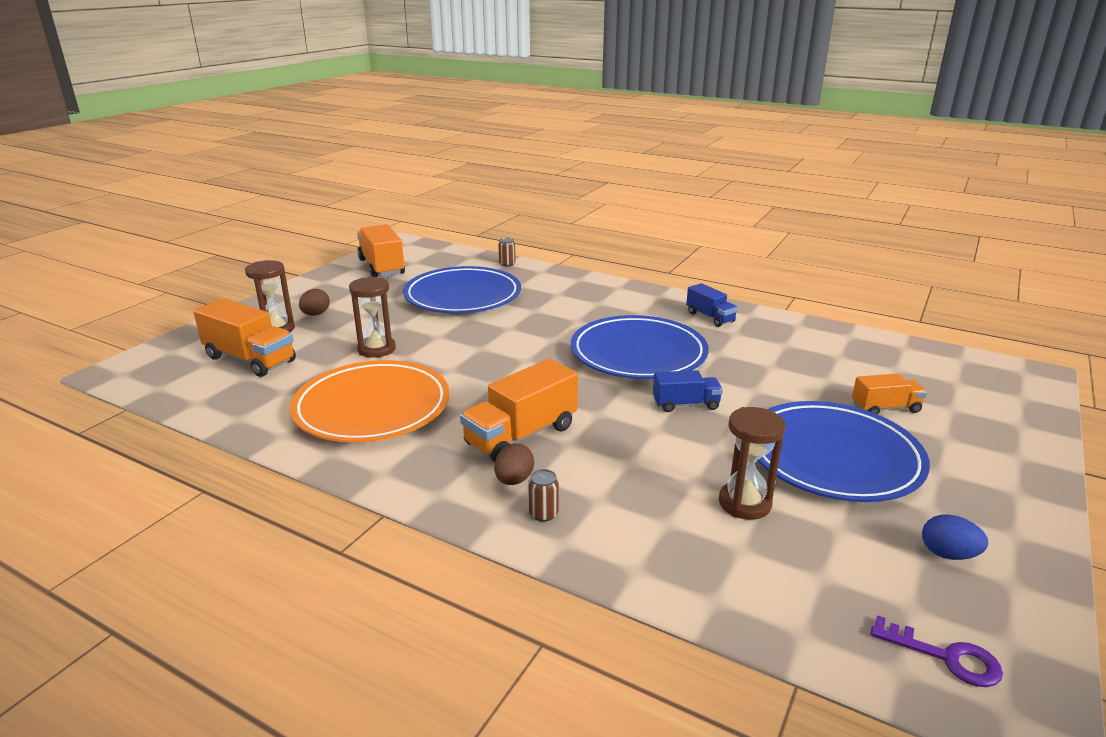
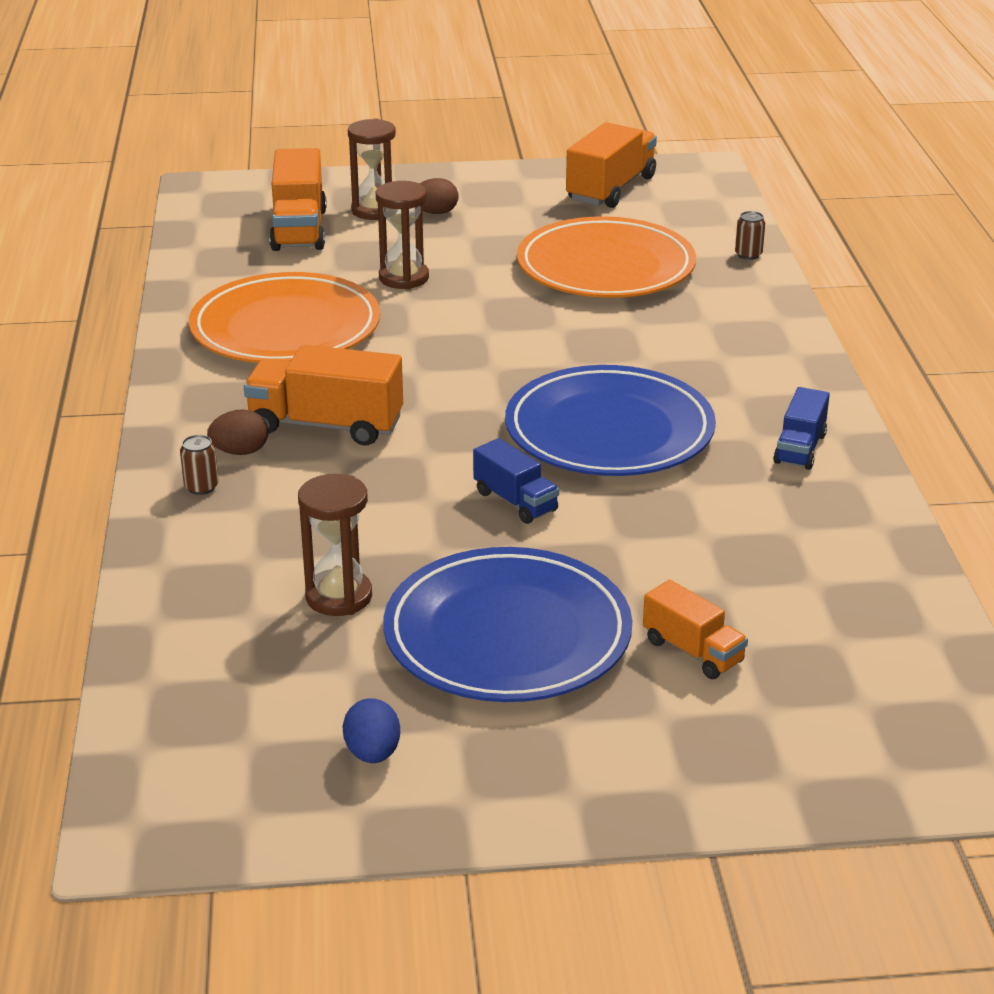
camera: 55 degrees right, 5 degrees up
(463, 296) = (605, 267): blue plate -> orange plate
(945, 656) = (186, 774): purple key -> none

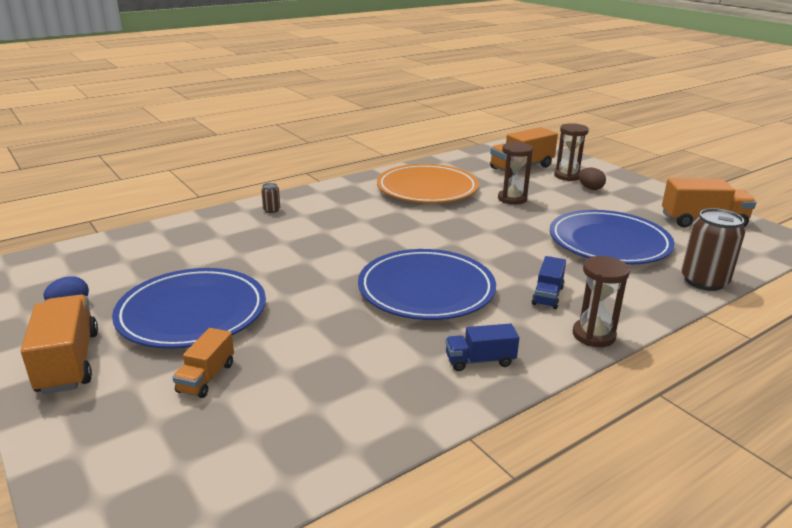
camera: 60 degrees right, 5 degrees down
(240, 452) = (308, 209): brown egg -> none
(326, 425) = (350, 219): orange truck -> orange truck (68, 362)
(339, 596) = (201, 262): brown hourglass -> brown hourglass (593, 335)
(515, 501) = (324, 282): blue truck -> blue truck (547, 295)
(605, 267) = (609, 243): orange plate -> blue plate
(748, 255) = (704, 281): brown can -> brown can, size x2.23

